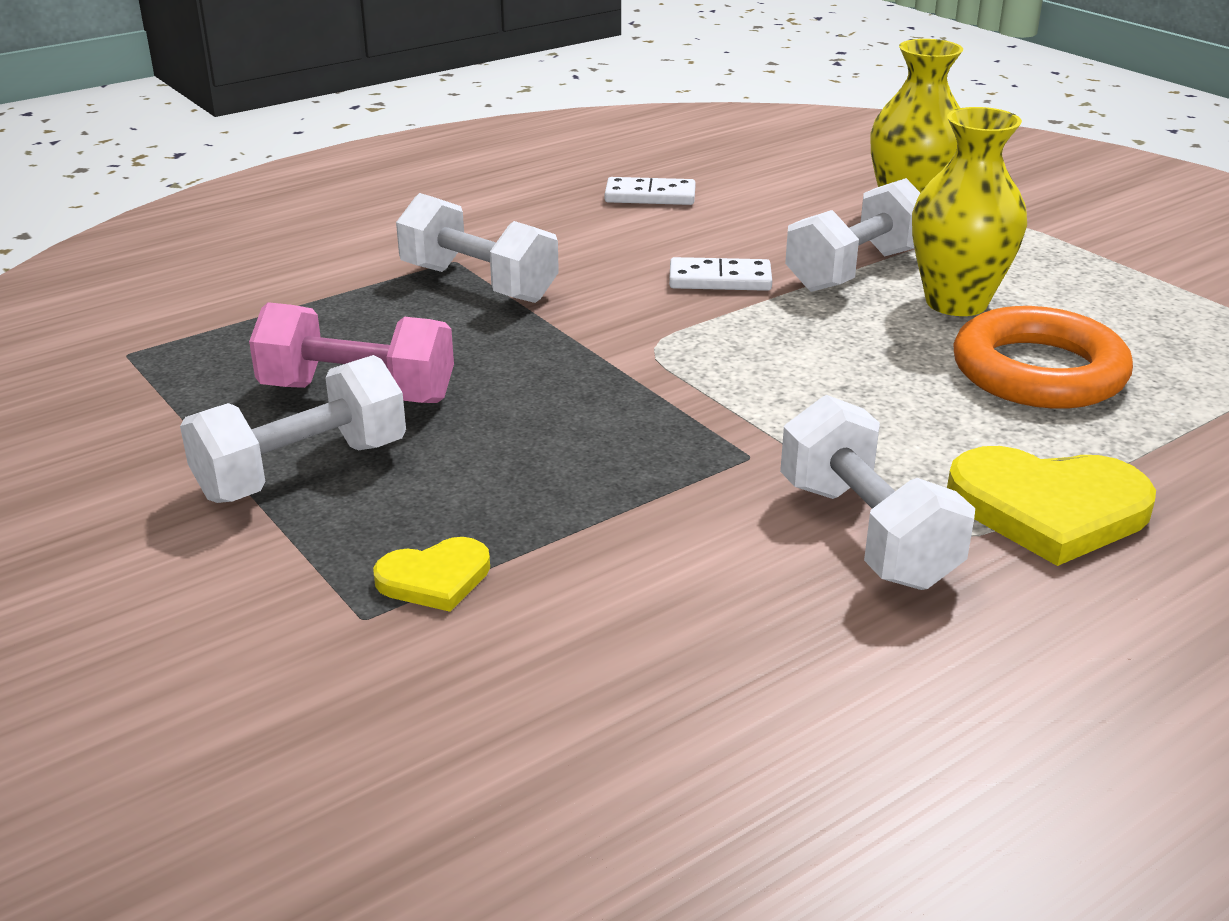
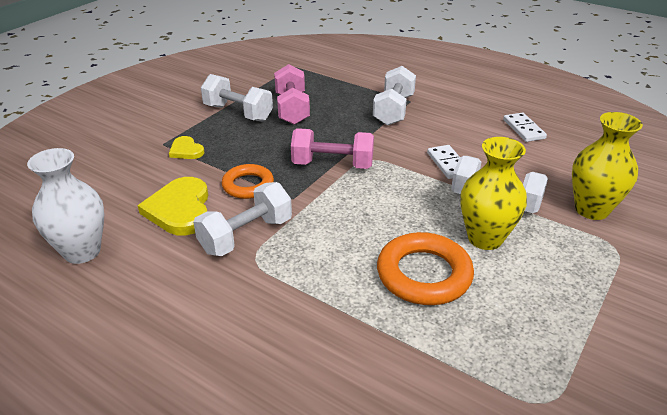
camera: 70 degrees right, 5 degrees up
(648, 388) = (332, 165): none -> pink dumbbell
(668, 504) = (248, 185): none -> orange ring
(845, 809) = (82, 251): none -> white vase
(1048, 509) = (287, 286): yellow heart -> yellow heart (180, 209)

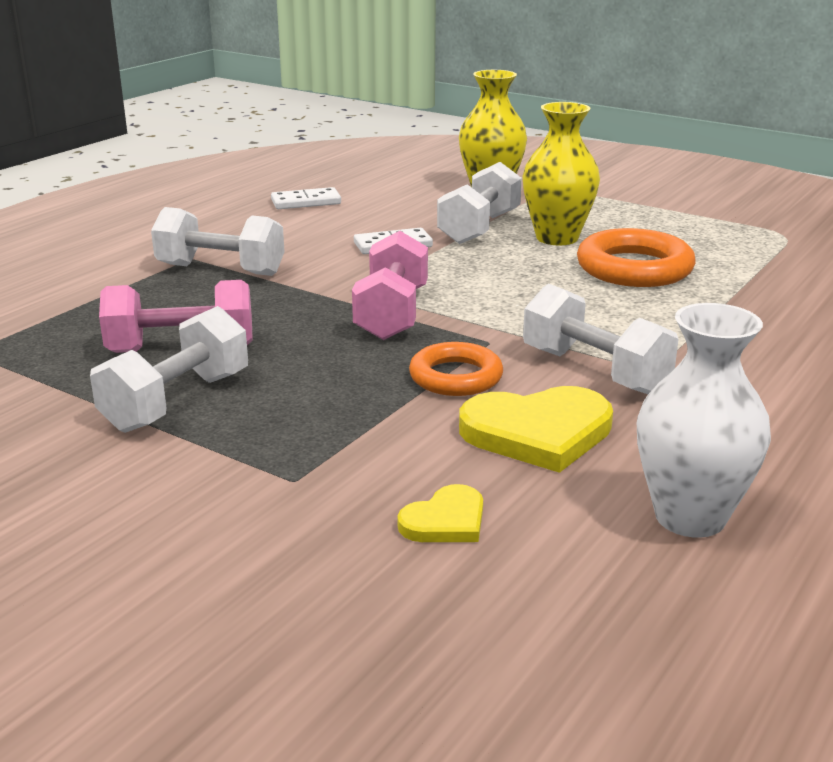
camera: 90 degrees left, 10 degrees down
(186, 150) = (328, 447): yellow heart -> yellow heart (445, 521)

